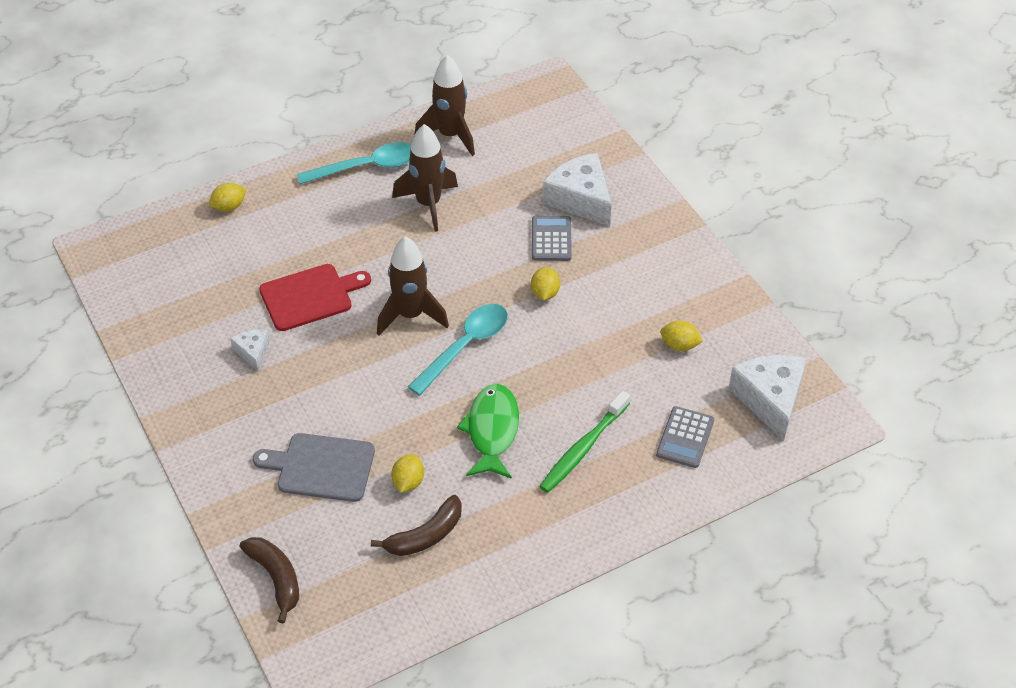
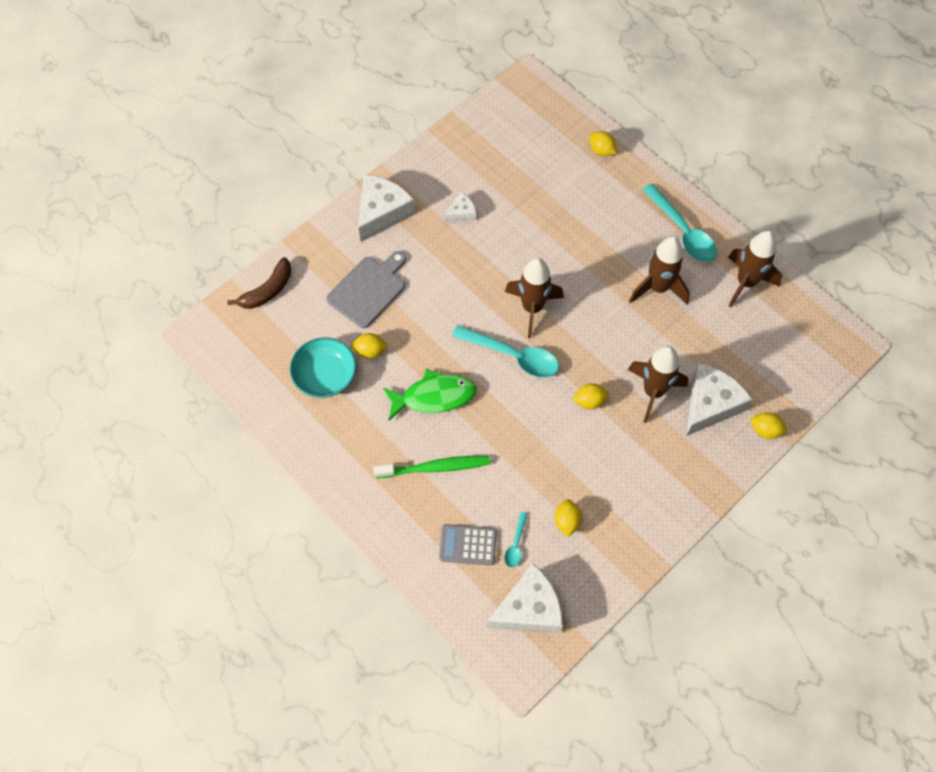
camera: 75 degrees right, 15 degrees up
(215, 431) = (382, 213): none -> white cheese
(310, 296) = (528, 233): red cutting board -> none
(321, 467) = (368, 290): grey cutting board -> grey cutting board turned 45 degrees clockwise
(425, 535) = (325, 375): brown banana -> turquoise bowl
(551, 239) = (653, 392): grey calculator -> brown rocket
(583, 448) = (435, 467): green toothbrush -> green toothbrush turned 150 degrees clockwise
(622, 166) = (765, 430): none -> yellow lemon
(695, 395) = (516, 544): none -> turquoise spoon

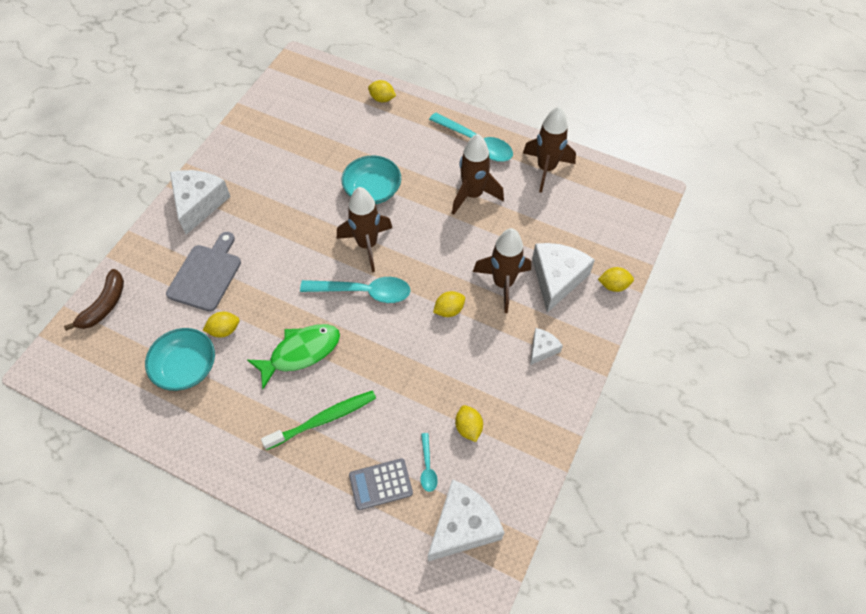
camera: 20 degrees left, 5 degrees down
(461, 213) = (274, 183): white cheese -> white cheese (542, 349)
(557, 251) = (372, 190): none -> turquoise bowl

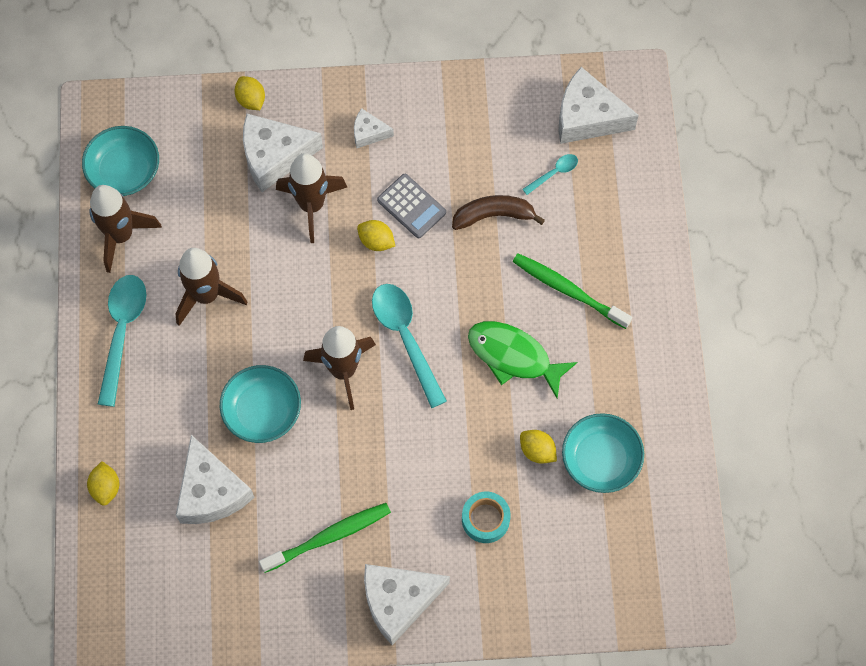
camera: 120 degrees left, 10 degrees up
(104, 305) = (589, 602): brown banana -> brown banana (494, 215)
(206, 275) = (485, 519): grey cutting board -> turquoise tape
(266, 187) = (329, 537): none -> green toothbrush
(341, 144) = (211, 491): none -> white cheese
(380, 484) = (595, 203): grey calculator -> grey calculator (411, 206)
(468, 427) = (494, 158): yellow lemon -> none
(595, 189) = (124, 170): none -> turquoise bowl

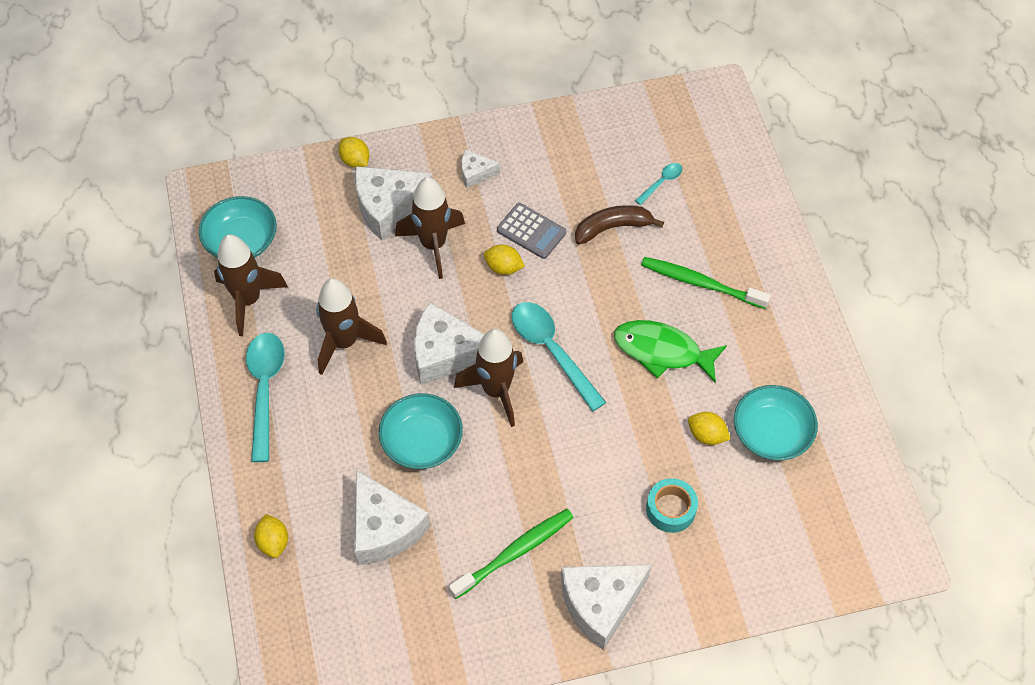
camera: 10 degrees left, 10 degrees down
(587, 117) = (681, 130): white cheese -> white cheese (446, 353)

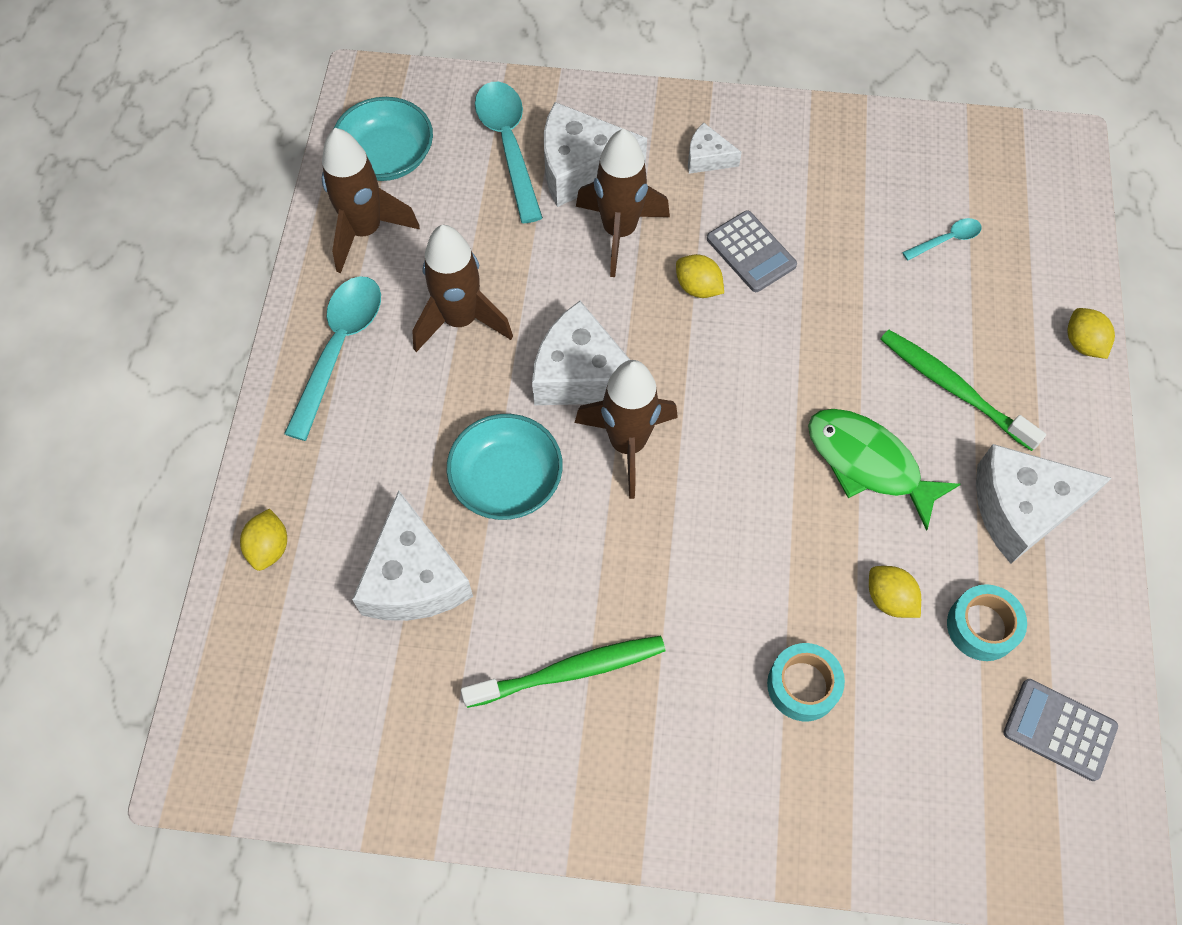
camera: 20 degrees right, 5 degrees up
(355, 161) = (563, 100): yellow lemon -> yellow lemon (1082, 343)
(551, 351) = (720, 415): turquoise spoon -> turquoise spoon (508, 145)
(600, 604) = (658, 785): white cheese -> white cheese (1021, 509)
(613, 228) = (860, 279): brown banana -> none
(771, 433) = (982, 626): turquoise bowl -> turquoise tape
(840, 481) = (1059, 730): none -> grey calculator

